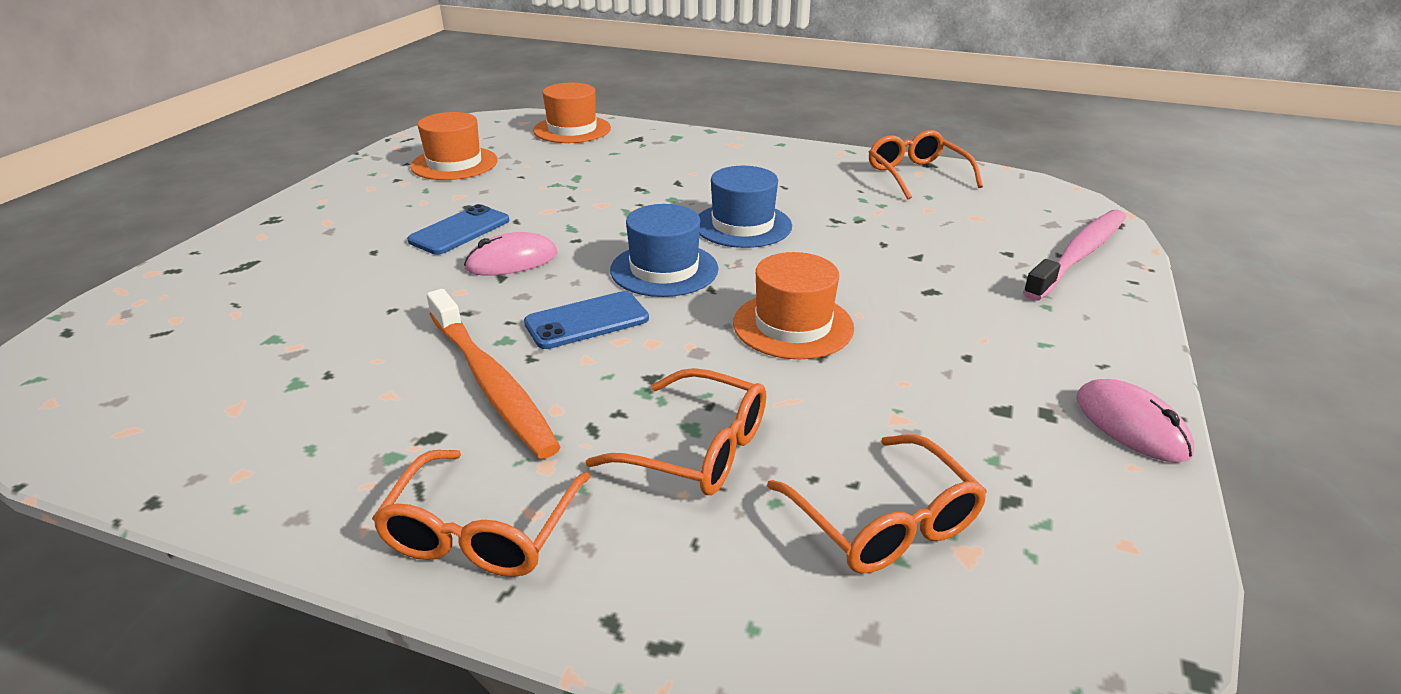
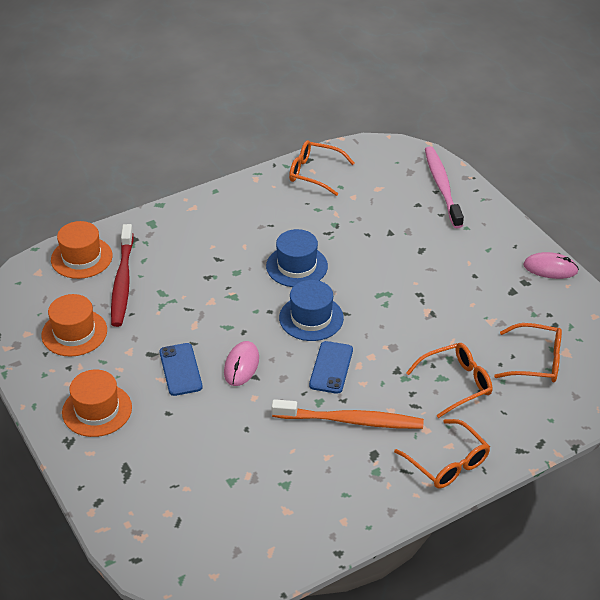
camera: 50 degrees left, 10 degrees up
(564, 156) = (122, 282): none -> red toothbrush
(793, 325) = (403, 307): orange hat -> orange hat (97, 410)

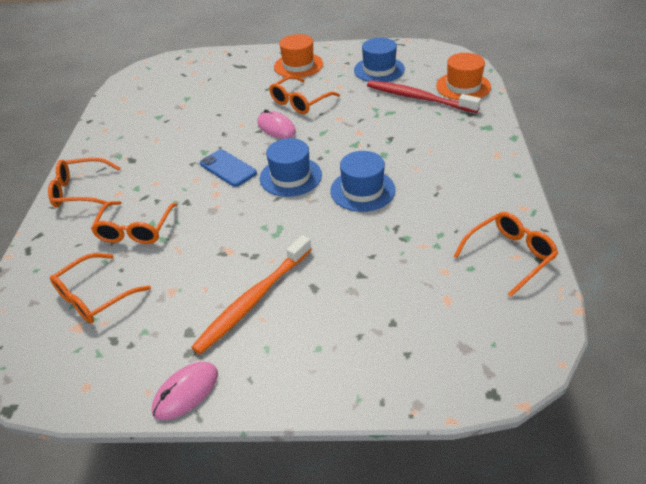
camera: 125 degrees right, 0 degrees up
(74, 333) = (379, 70): orange hat -> blue hat
(180, 369) = (300, 102): blue phone -> orange glasses
(351, 421) = (170, 160): orange toothbrush -> orange toothbrush (253, 300)
(442, 186) = (413, 366): pink toothbrush -> none

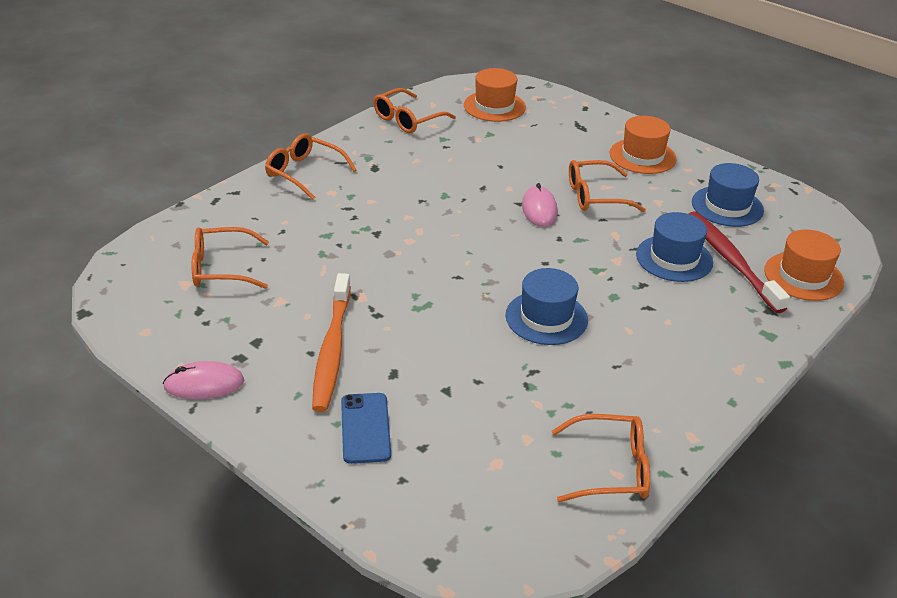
camera: 35 degrees right, 5 degrees down
(135, 230) = (309, 232): orange glasses -> orange glasses (407, 119)
(169, 80) = (494, 106): none -> orange hat
(228, 168) = (447, 223): blue phone -> blue phone (365, 428)
(253, 300) = (332, 350): orange toothbrush -> orange toothbrush turned 75 degrees counterclockwise
(290, 176) = (494, 264): blue hat -> blue hat (674, 258)

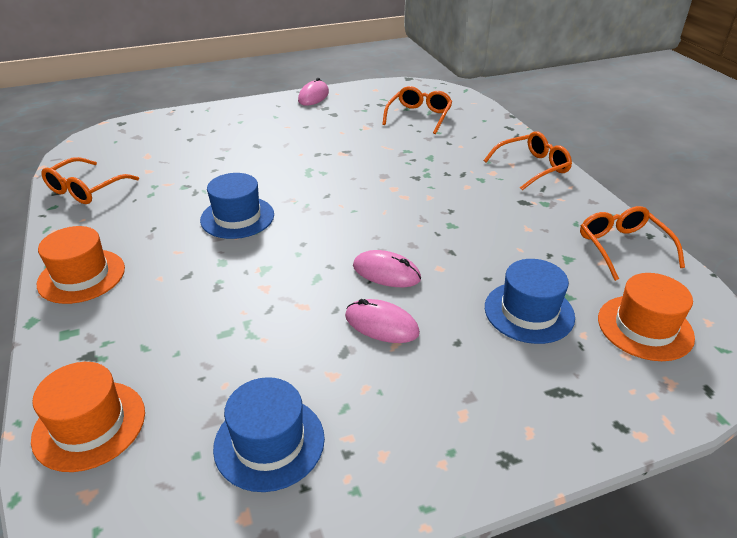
camera: 120 degrees right, 0 degrees up
(332, 350) = (300, 132): orange toothbrush -> none
(365, 428) = (225, 127): blue phone -> none
(595, 196) = (381, 324): orange glasses -> pink mouse
(642, 156) = (445, 419): orange hat -> orange hat (81, 276)
(674, 258) = (228, 329): blue hat -> blue hat (529, 312)
(730, 260) = (180, 374): red toothbrush -> none

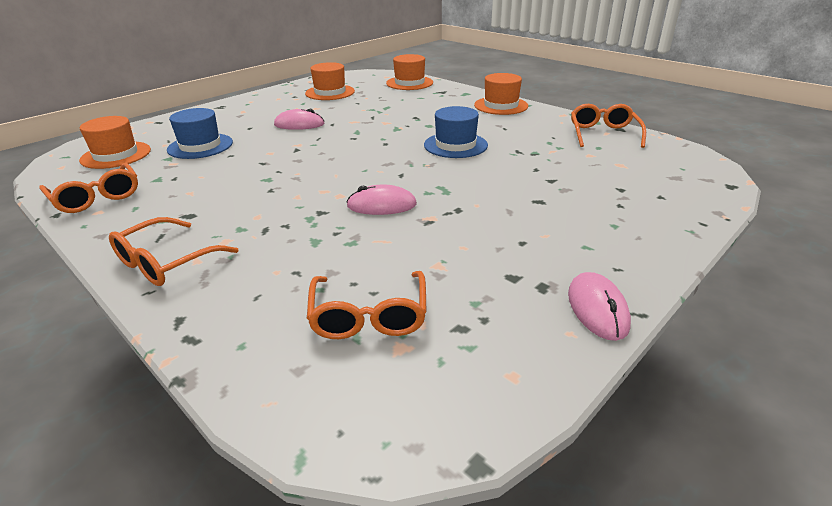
camera: 155 degrees right, 5 degrees down
(269, 442) = (330, 92): blue hat -> orange hat
(386, 272) = (309, 143): pink mouse -> pink mouse (382, 205)

